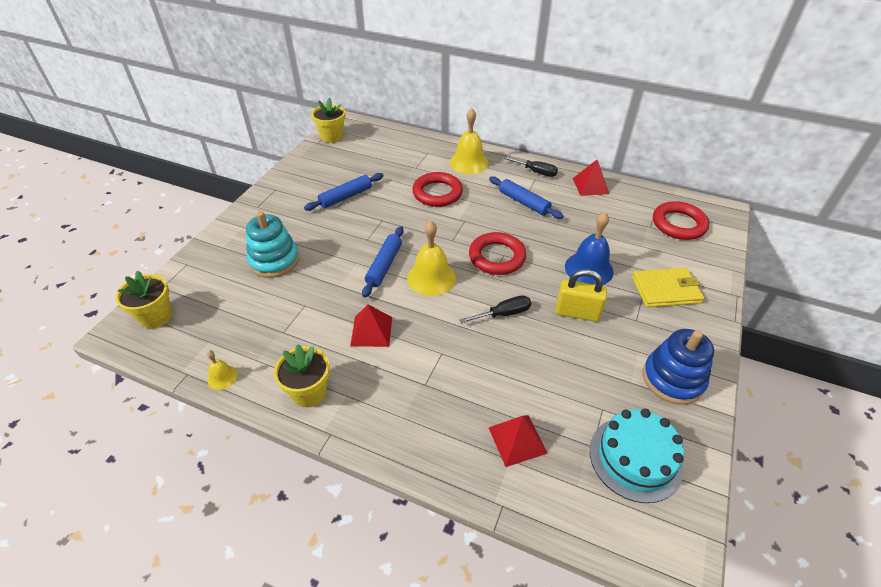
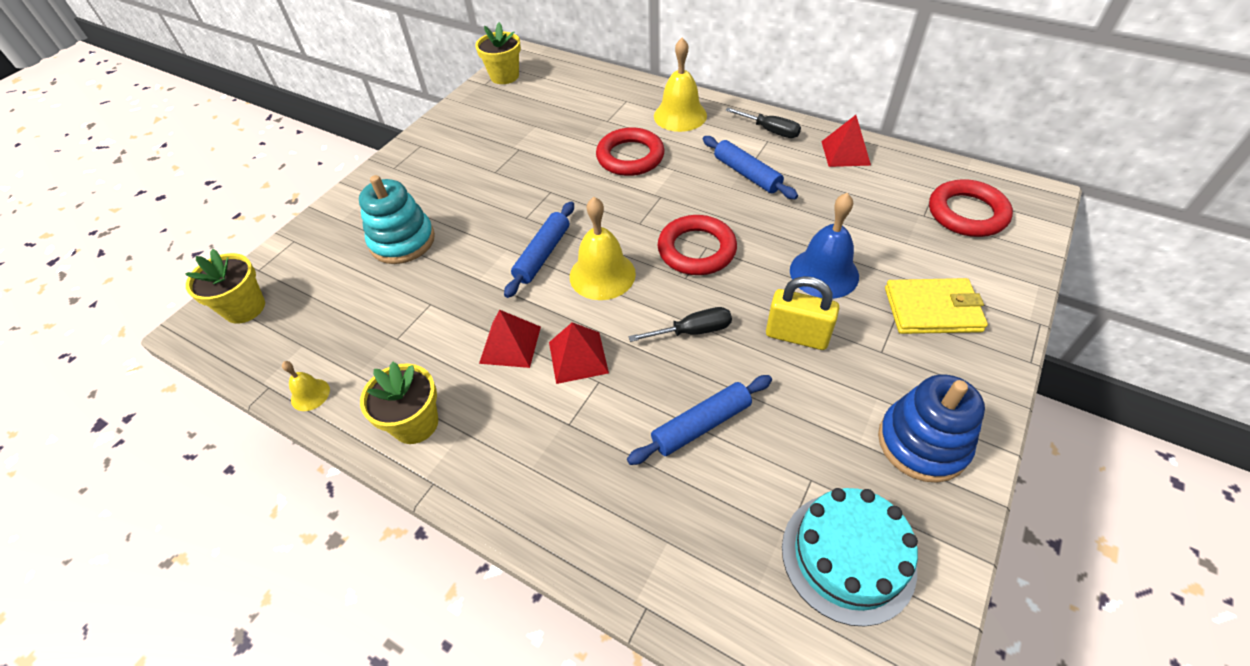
camera: 10 degrees right, 5 degrees up
(345, 197) = (508, 158): blue rolling pin -> blue rolling pin (701, 425)
(517, 440) = (682, 514): red pyramid -> red pyramid (578, 357)

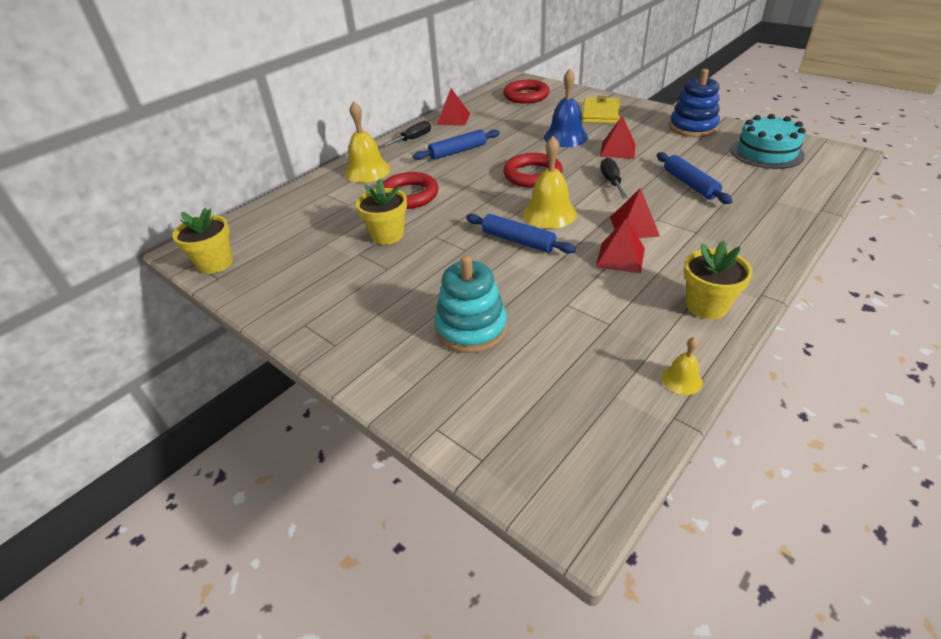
camera: 80 degrees left, 10 degrees down
(245, 308) = (551, 462): yellow flower pot -> yellow flower pot (387, 235)
(797, 336) = (617, 150): yellow padlock -> red pyramid

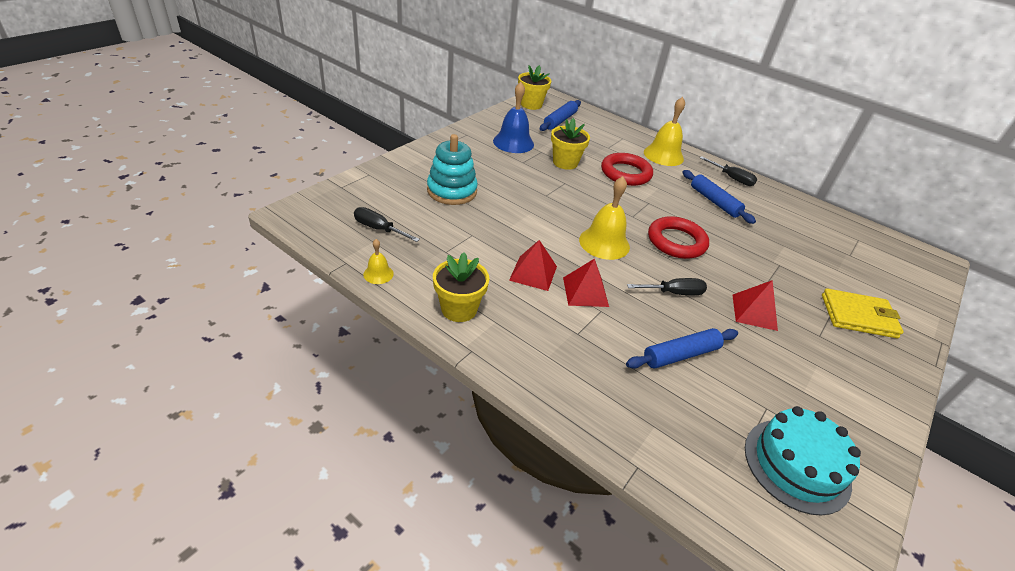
camera: 80 degrees right, 0 degrees up
(453, 119) = (789, 203): red pyramid -> none
(518, 241) = (558, 221): blue rolling pin -> blue rolling pin (560, 121)
(526, 96) = (883, 260): red ring -> none
(565, 137) = (774, 276): blue bell -> blue bell (513, 142)
(585, 393) = (379, 229): none -> black screwdriver
(692, 128) = (853, 401): blue stacking toy -> none

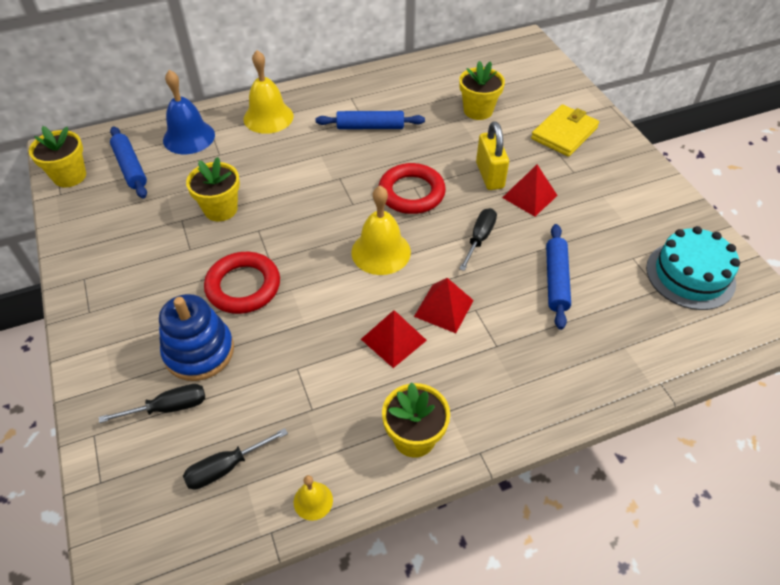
camera: 55 degrees left, 10 degrees up
(452, 191) = (199, 351): turquoise stacking toy -> blue stacking toy
(513, 142) = (141, 238): blue bell -> blue bell (189, 137)
(625, 173) = (278, 167): red ring -> red ring (243, 286)
(731, 178) = (343, 90): black screwdriver -> black screwdriver (168, 407)
(747, 280) = (489, 175): none -> yellow padlock
(809, 253) = (478, 110): none -> yellow flower pot

